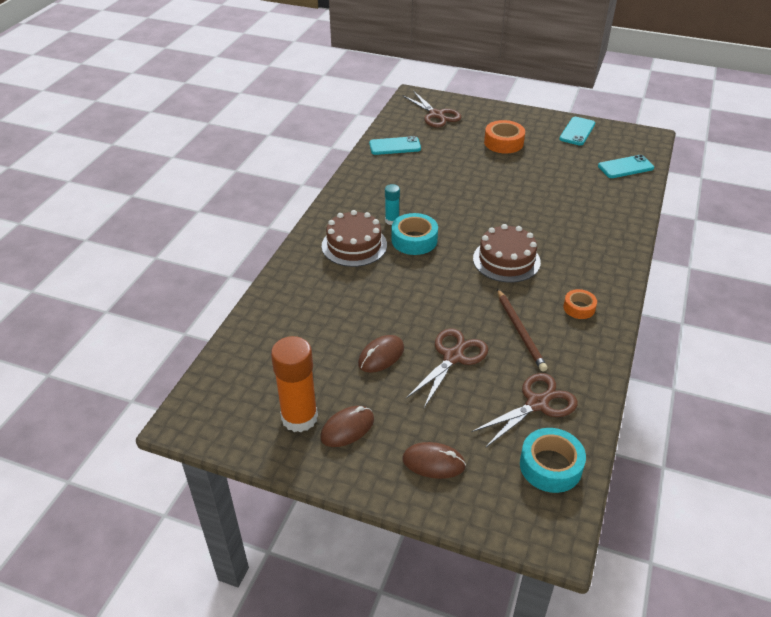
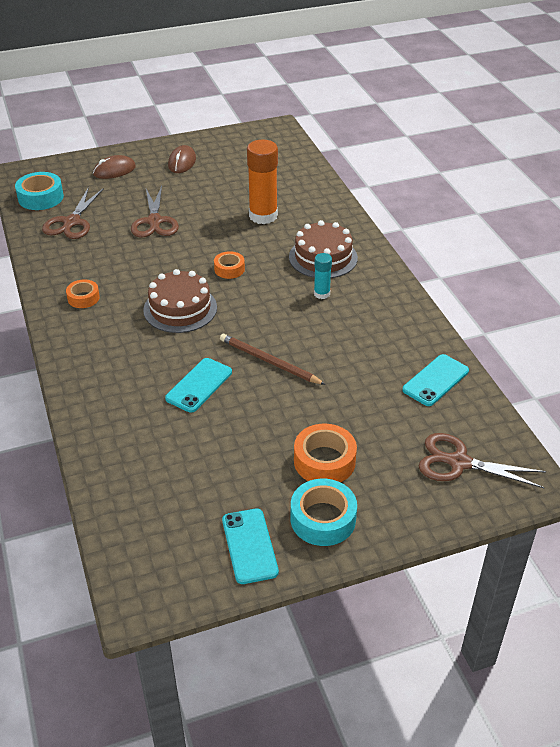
camera: 140 degrees right, 0 degrees up
(299, 418) = (216, 154): orange glue stick -> orange glue stick (263, 216)
(381, 356) = (205, 200): brown mouse -> none
(414, 240) = (280, 286): turquoise tape -> turquoise tape (323, 519)
(436, 273) = (229, 269): none -> orange tape
(520, 331) = (119, 259): brown pencil -> brown pencil (269, 361)
(625, 167) = (137, 507): turquoise phone -> turquoise phone (199, 385)

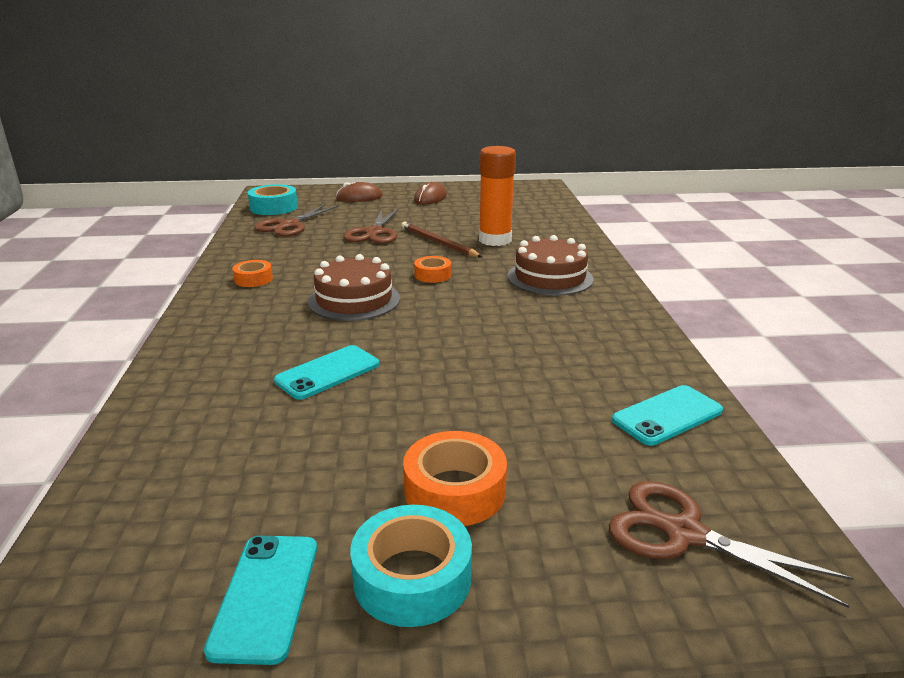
camera: 15 degrees right, 15 degrees down
(269, 361) = (433, 361): brown pencil -> brown pencil (438, 242)
(321, 294) = (534, 307): turquoise glue stick -> none

